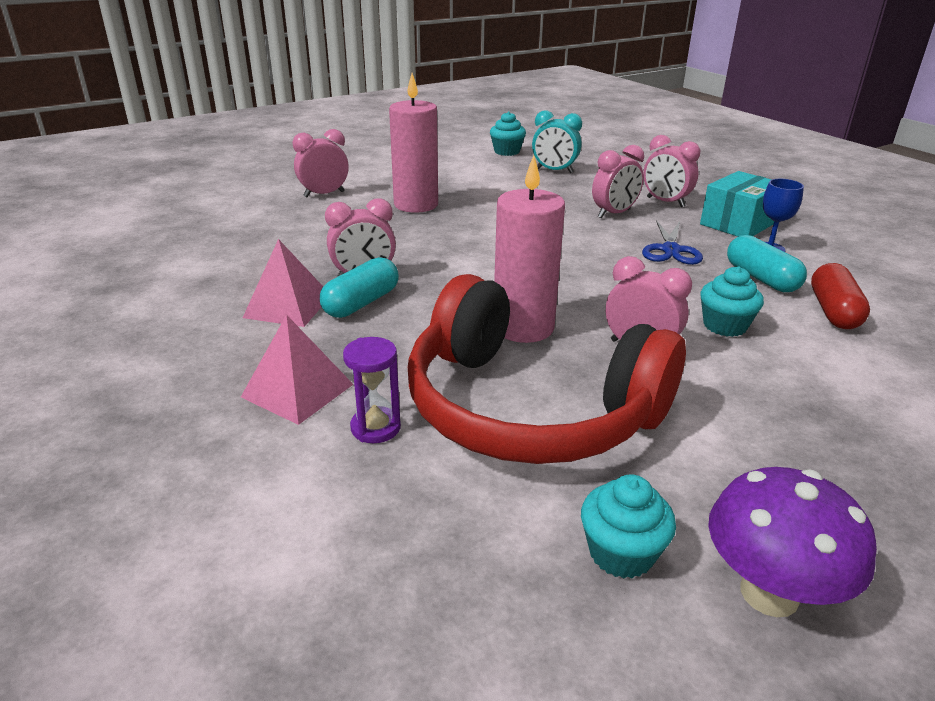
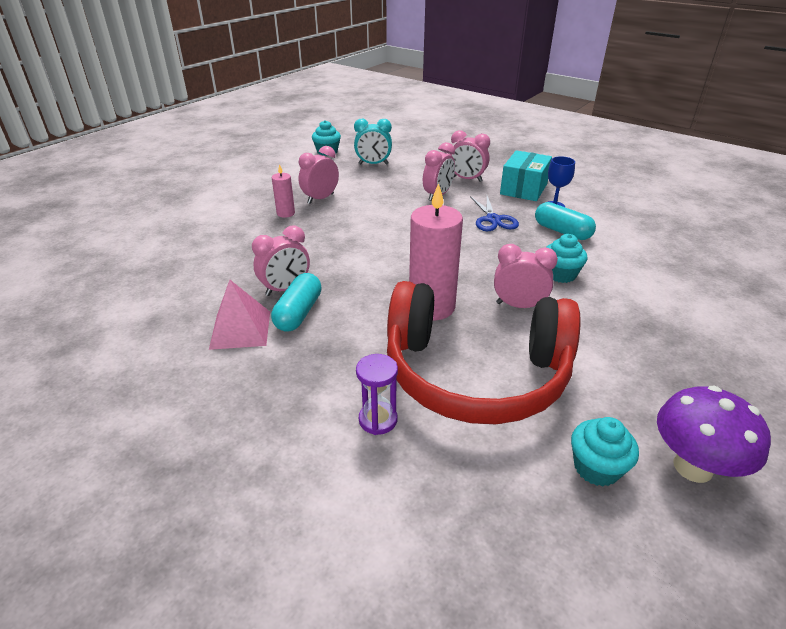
camera: 20 degrees left, 5 degrees up
(297, 390) = (297, 404): pink pyramid -> none
(324, 194) = (202, 216): pink clock -> pink clock (320, 199)
(416, 205) = (286, 213): pink candle -> pink candle, size x0.50
(833, 311) = (618, 248): red capsule -> none

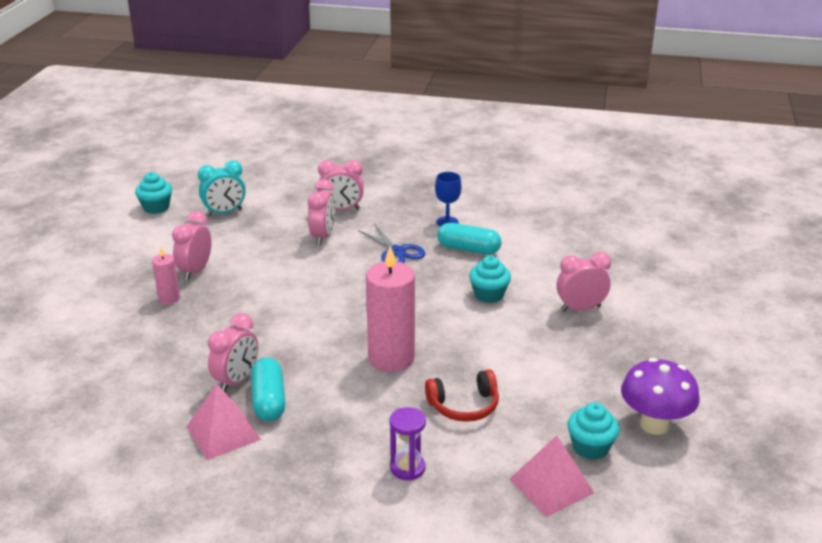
camera: 25 degrees left, 5 degrees down
(475, 373) = (464, 406): red headphones -> red headphones, size x0.41
(518, 305) = (468, 335): pink clock -> pink clock (580, 308)
(523, 189) = (407, 208): turquoise box -> none
(524, 499) = (551, 486): none -> pink pyramid

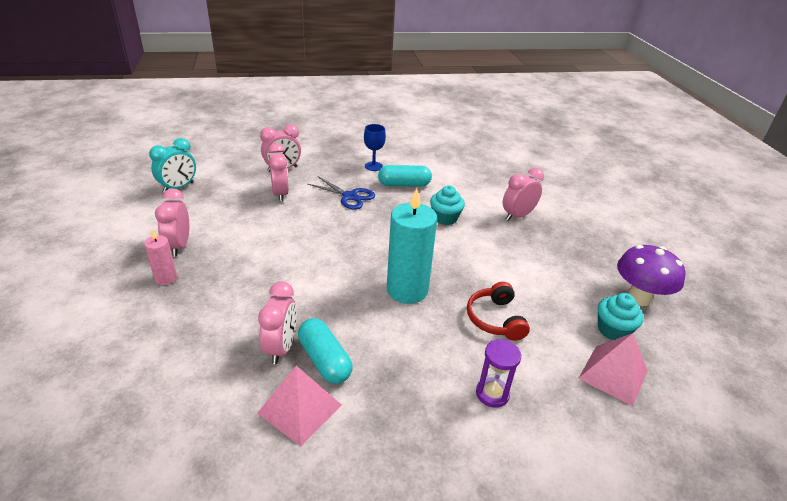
camera: 25 degrees left, 5 degrees up
(156, 207) = (108, 193): turquoise cupcake -> none
(391, 358) = (407, 290): pink candle -> turquoise candle
(464, 406) = (495, 319): red headphones -> red headphones turned 120 degrees clockwise

